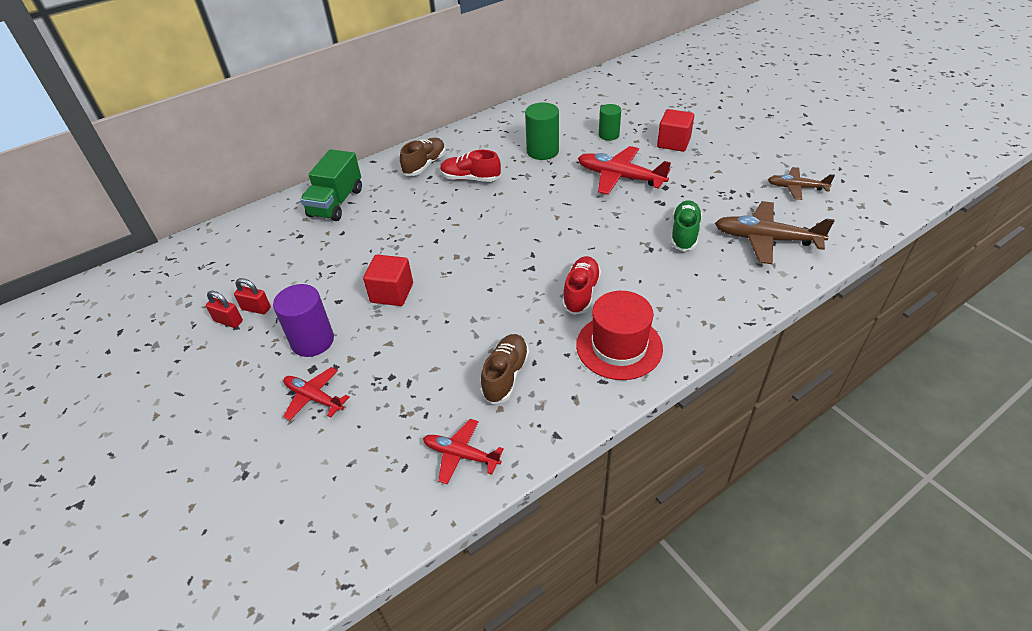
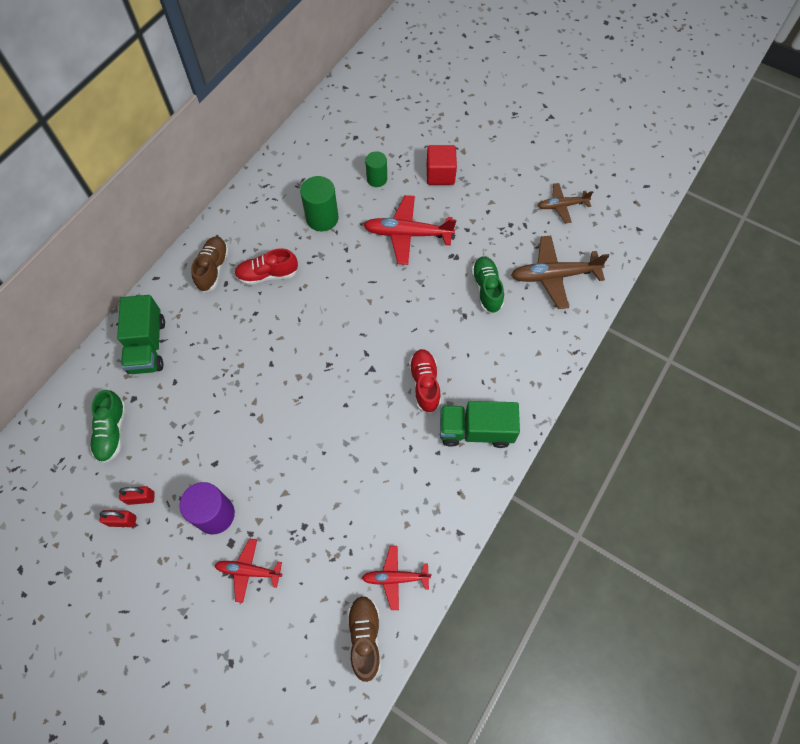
camera: 25 degrees left, 20 degrees up
(266, 254) = (112, 432): none -> green shoe
(392, 293) = (260, 438): red cube -> none
(505, 375) = (397, 491): brown shoe -> brown shoe (365, 637)
(619, 346) = (475, 430): red hat -> green truck

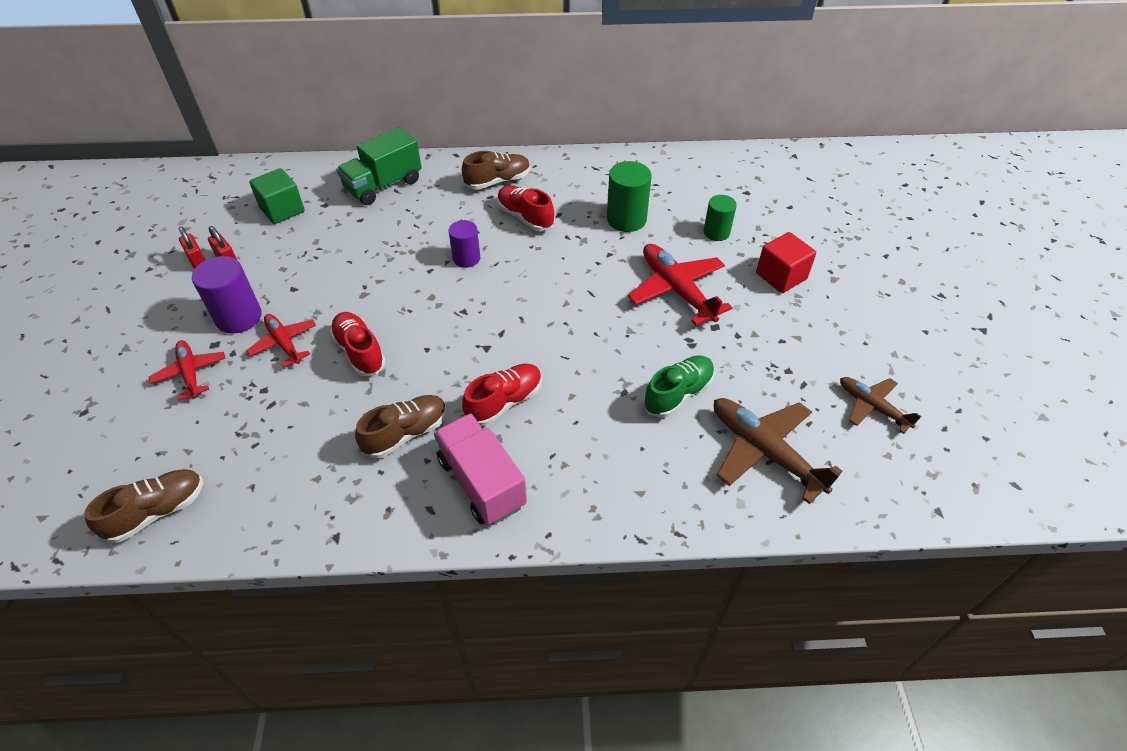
camera: 55 degrees right, 15 degrees down
(112, 432) = (282, 210): green shoe -> green cube
(278, 334) = (466, 258): none -> purple cylinder
(315, 448) = (359, 352): none -> red shoe
(395, 578) = (244, 503): red plane -> red plane (284, 343)
(408, 454) = (406, 433): none -> brown shoe
(475, 430) = (481, 482): green truck -> pink truck

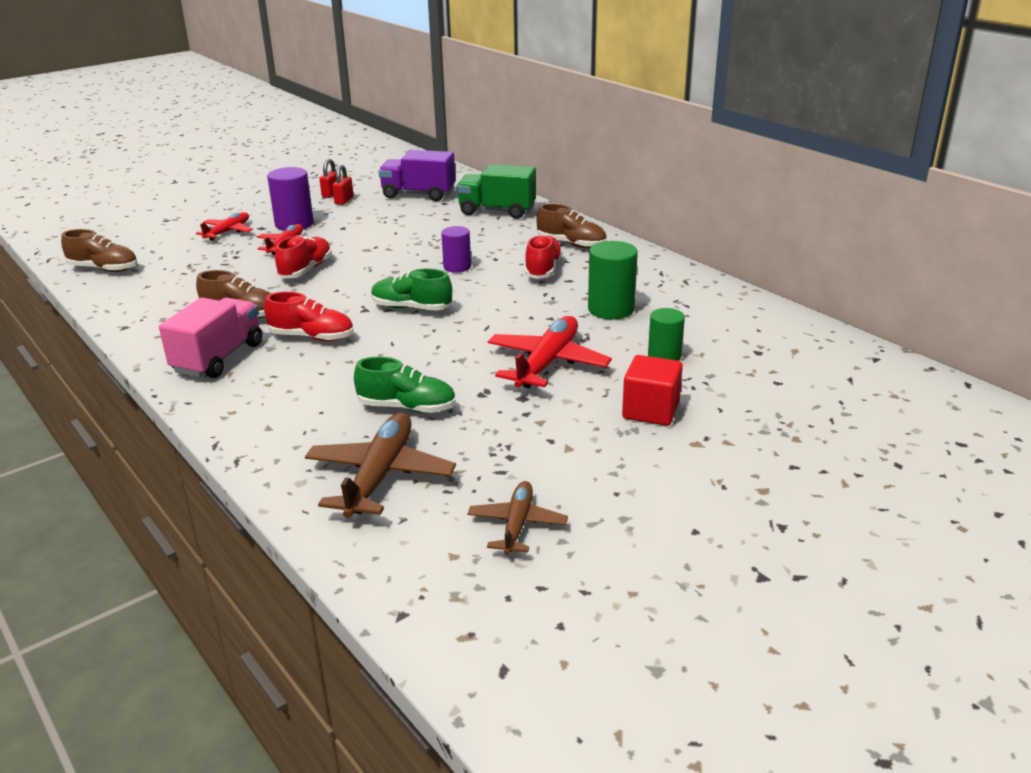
camera: 55 degrees right, 20 degrees down
(282, 210) = (418, 194): green cube -> purple truck
(514, 318) = (411, 308): none -> green shoe

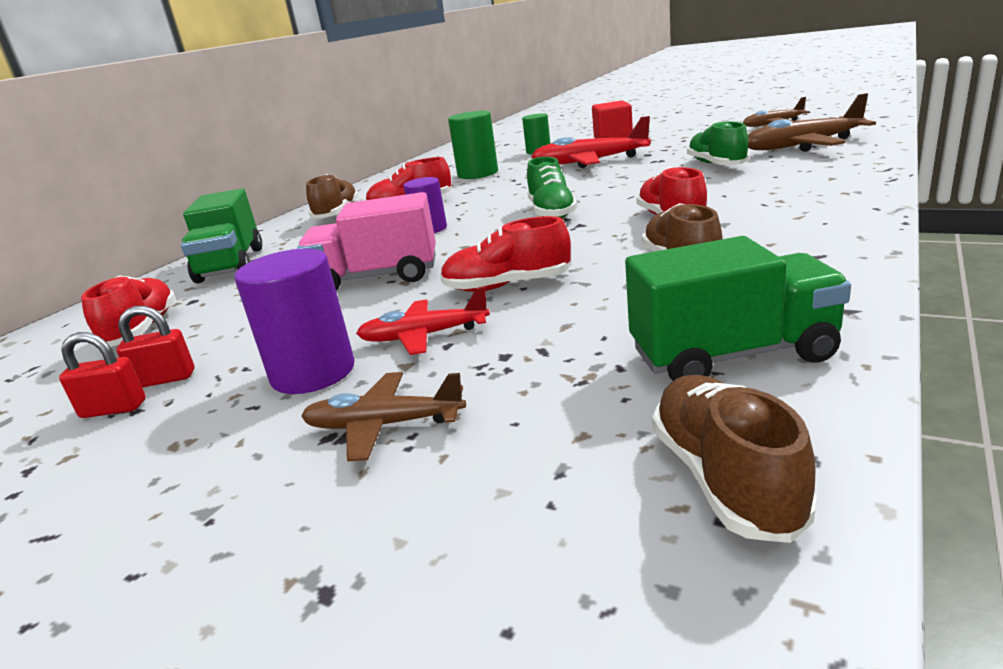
camera: 110 degrees left, 5 degrees down
(148, 292) = (732, 355): none -> green truck
(218, 358) = (787, 231): pink truck -> pink truck (376, 277)
(227, 232) = (384, 425): red plane -> brown plane
(418, 194) = (142, 330): purple truck -> red shoe

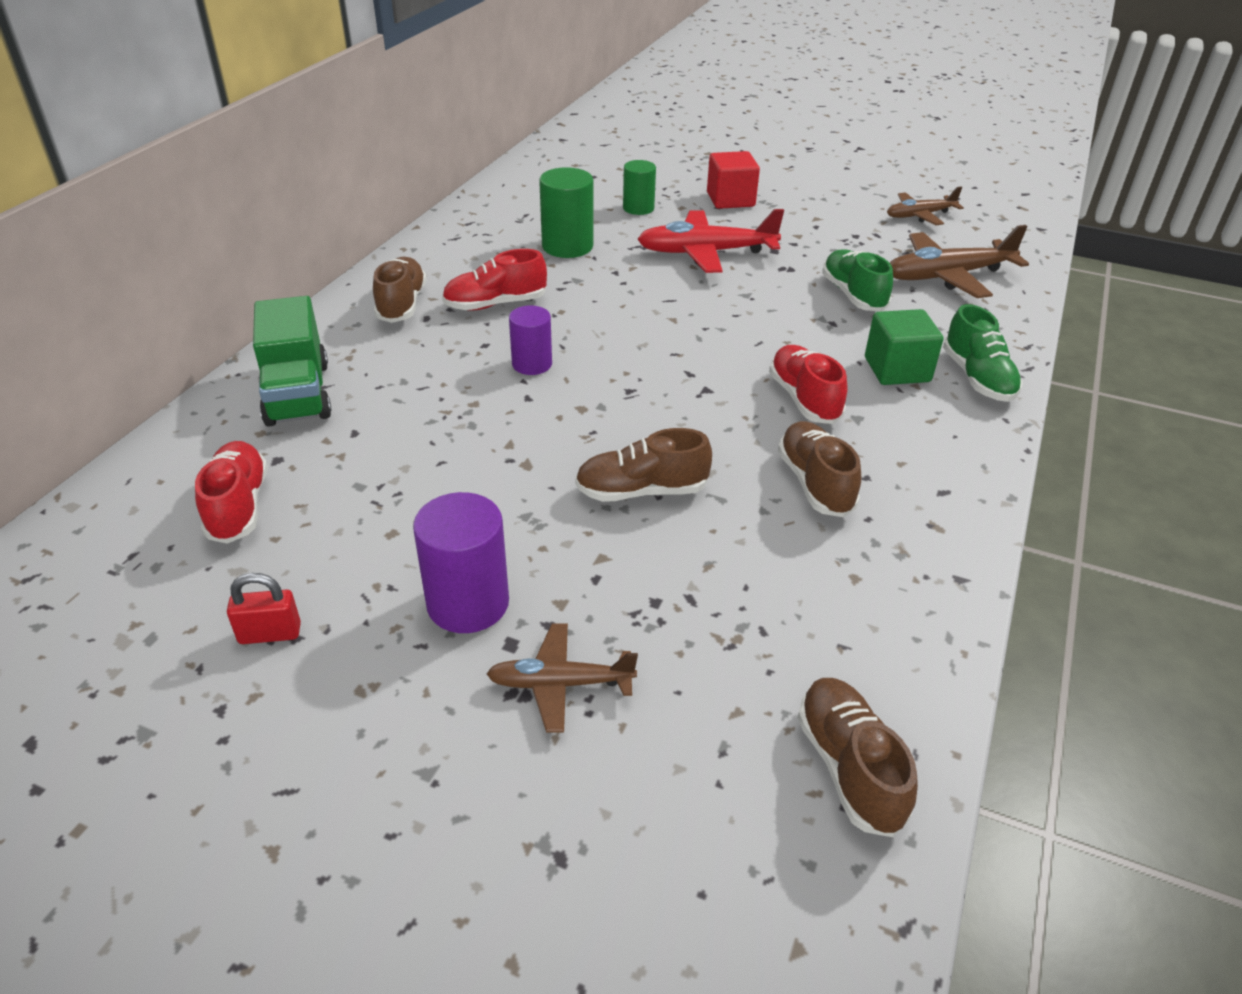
camera: 10 degrees left, 15 degrees up
(165, 379) = (307, 594): red padlock -> none
(376, 277) = (491, 451): pink truck -> none
(424, 336) = (570, 561): red plane -> none
(507, 286) = (641, 491): red shoe -> brown shoe
(551, 212) = (672, 358): green shoe -> green shoe (977, 378)
(732, 355) = (859, 627): green truck -> none
(760, 194) = (897, 370): none -> green cube

